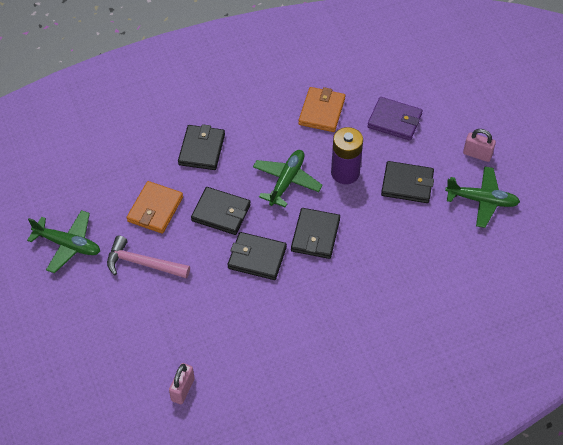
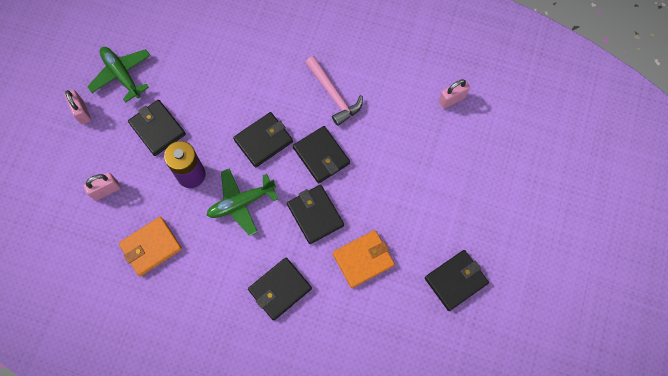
camera: 140 degrees left, 15 degrees up
(68, 244) = (455, 280): green plane -> black wallet
(142, 263) = (409, 217): pink hammer -> pink hammer (334, 95)
(394, 121) = (106, 190): purple wallet -> pink padlock

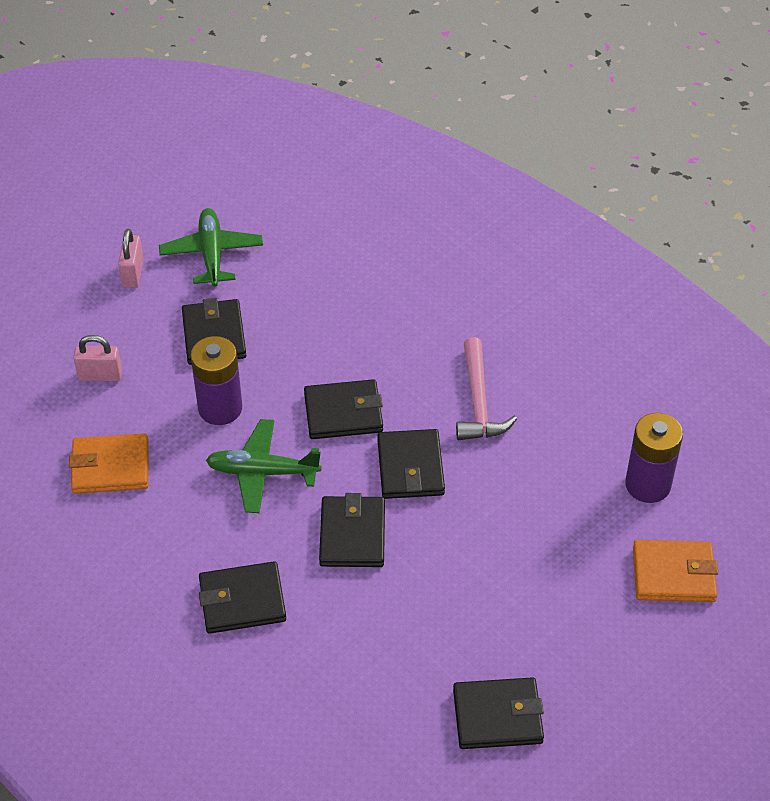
camera: 30 degrees right, 20 degrees down
(363, 259) = (382, 622): orange wallet -> orange wallet (673, 574)
(451, 99) = (648, 484): pink padlock -> purple battery

